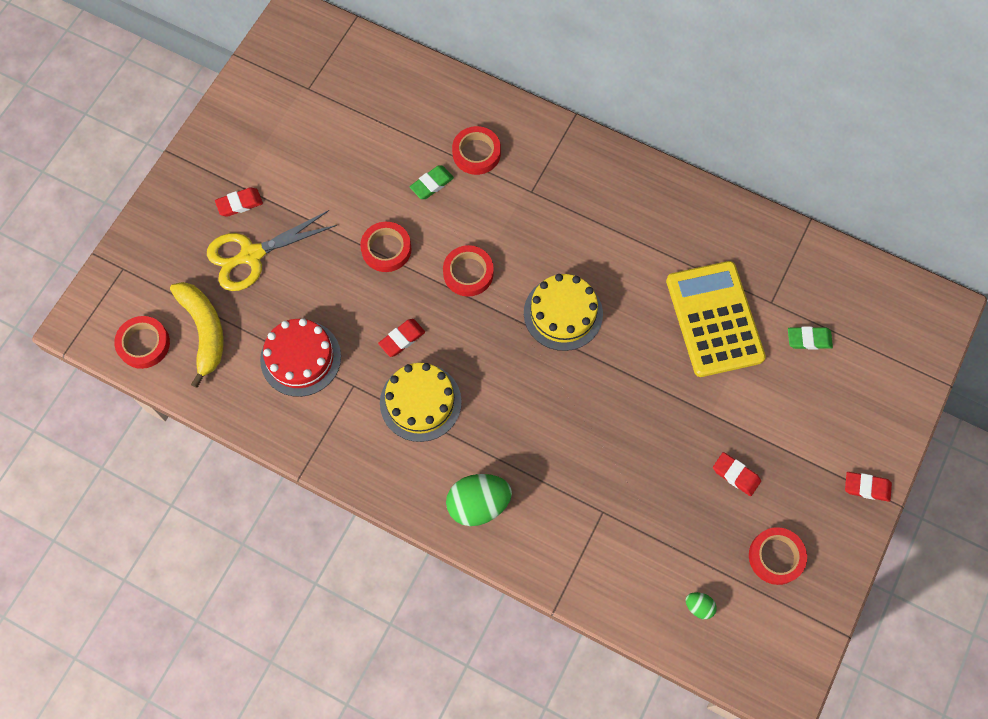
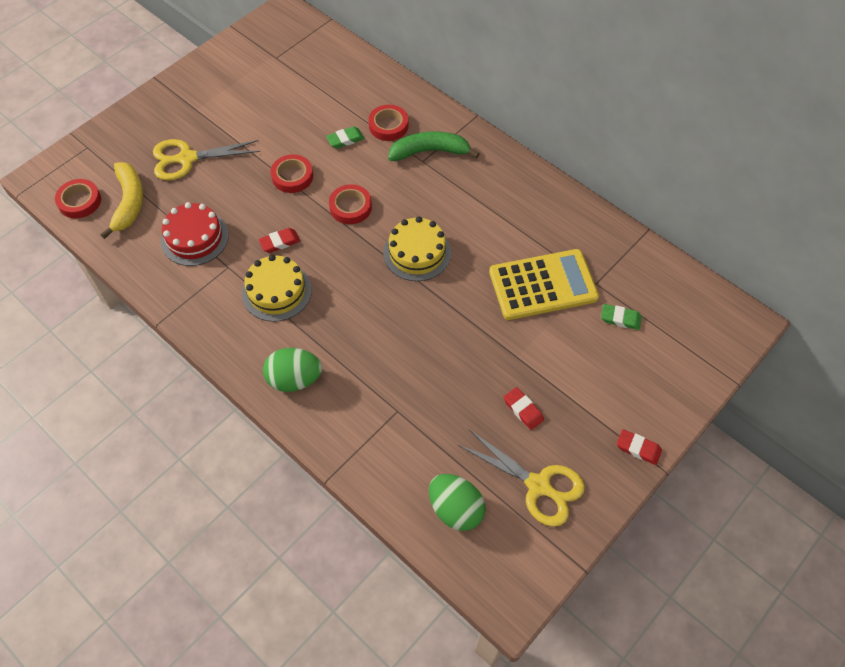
camera: 15 degrees right, 10 degrees down
(239, 204) = (193, 122): red eraser -> none
(536, 177) = (430, 152): none -> green banana
(699, 607) = (455, 509): green egg -> green egg, size x2.11
(714, 319) = (543, 285): yellow calculator -> yellow calculator turned 75 degrees clockwise
(776, 557) = (538, 485): red tape -> yellow scissors

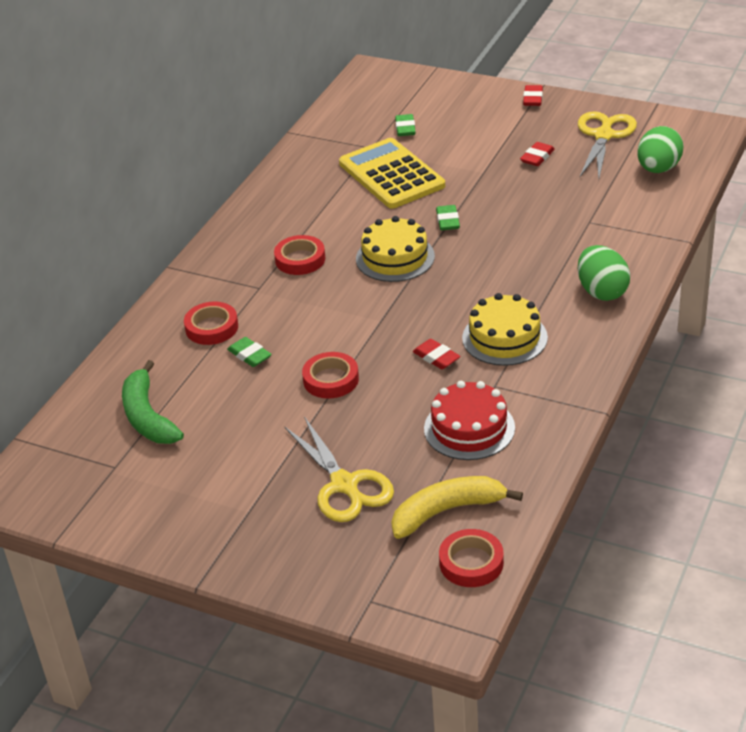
camera: 105 degrees left, 20 degrees down
(350, 207) = (356, 320): red tape -> red tape (300, 259)
(430, 152) = (242, 285): green banana -> green banana (148, 416)
(451, 304) = (448, 221): none -> green eraser

